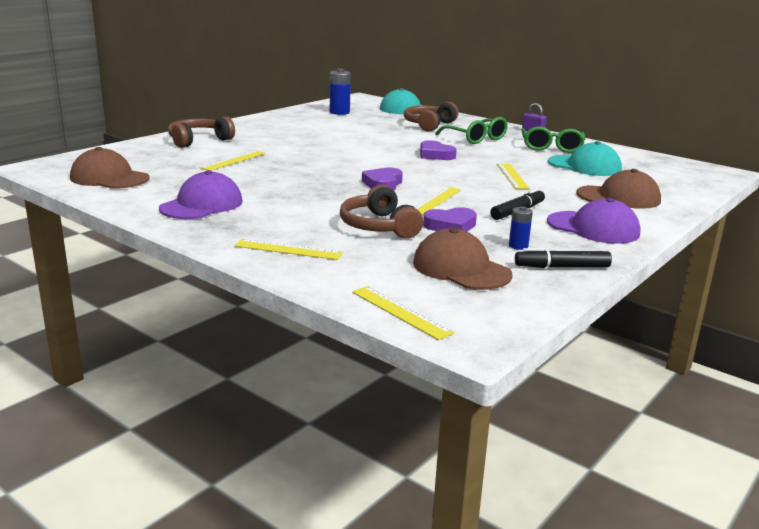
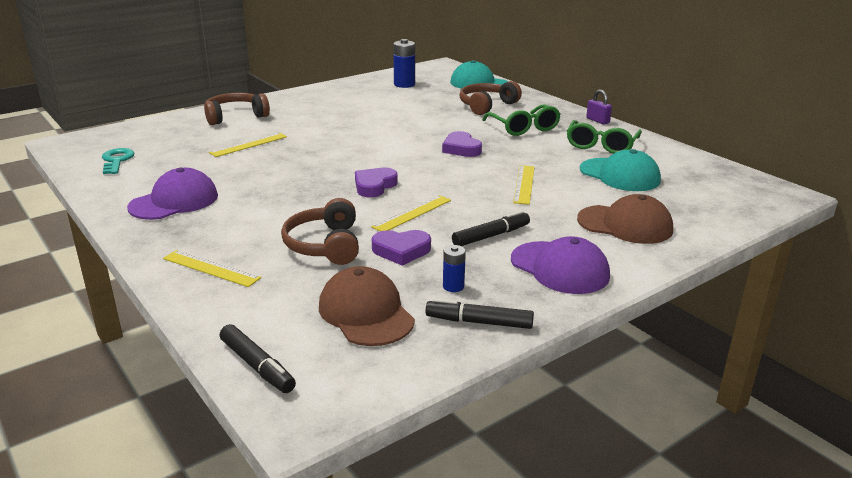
camera: 15 degrees right, 5 degrees up
(109, 178) = (117, 160): brown cap -> turquoise key
(401, 312) = (257, 366): yellow ruler -> black marker

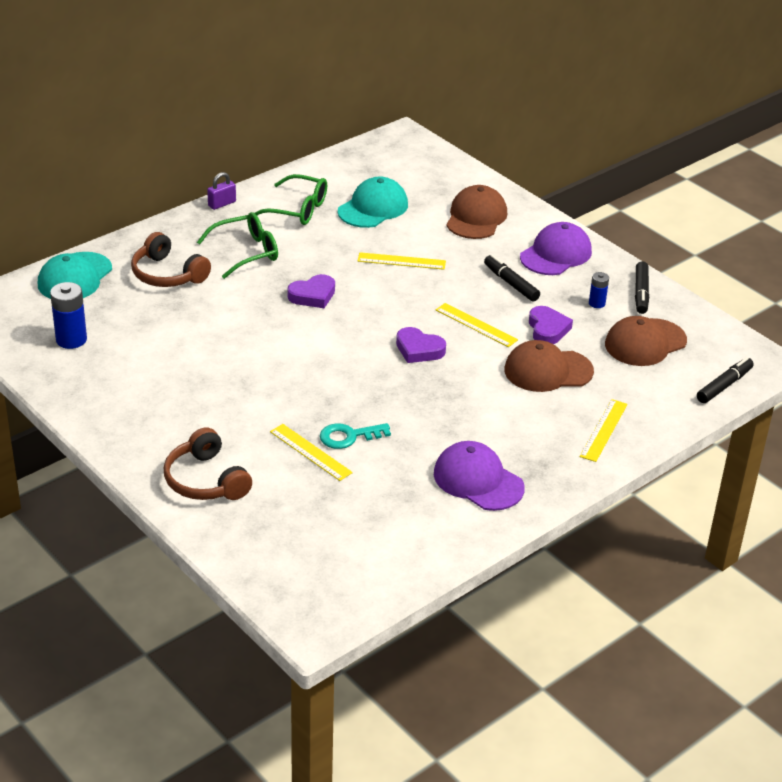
camera: 95 degrees left, 10 degrees up
(117, 160) = (371, 555): turquoise key -> turquoise key (348, 436)
(325, 245) = (548, 371): brown headphones -> brown cap

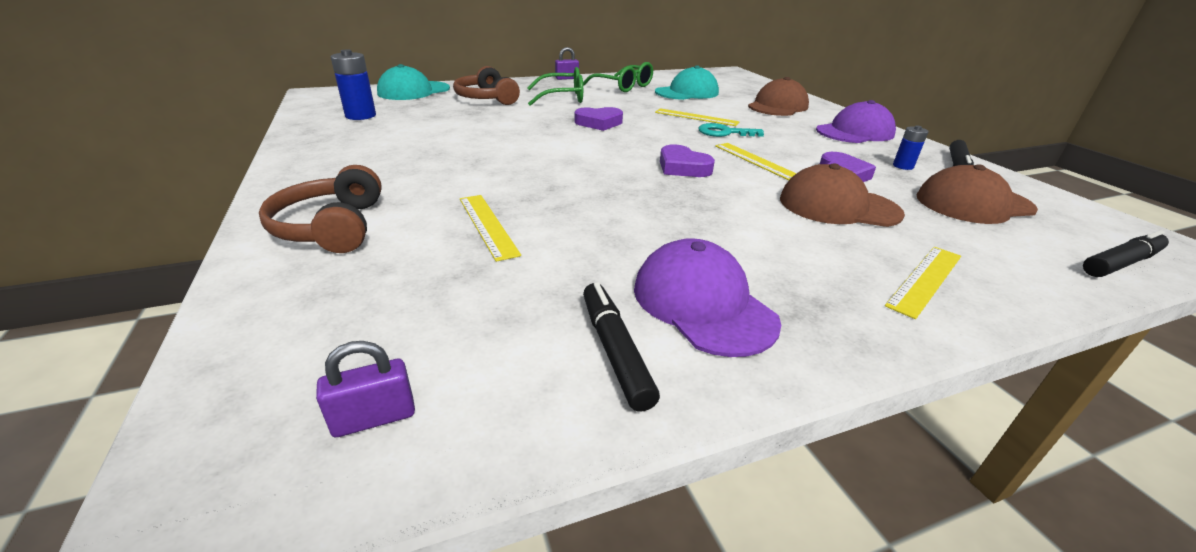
camera: 20 degrees right, 5 degrees down
(348, 436) = (548, 220): turquoise key -> turquoise key (724, 133)
(351, 579) = (374, 418): none -> purple padlock
(511, 283) = (803, 142): black marker -> black marker (615, 351)

